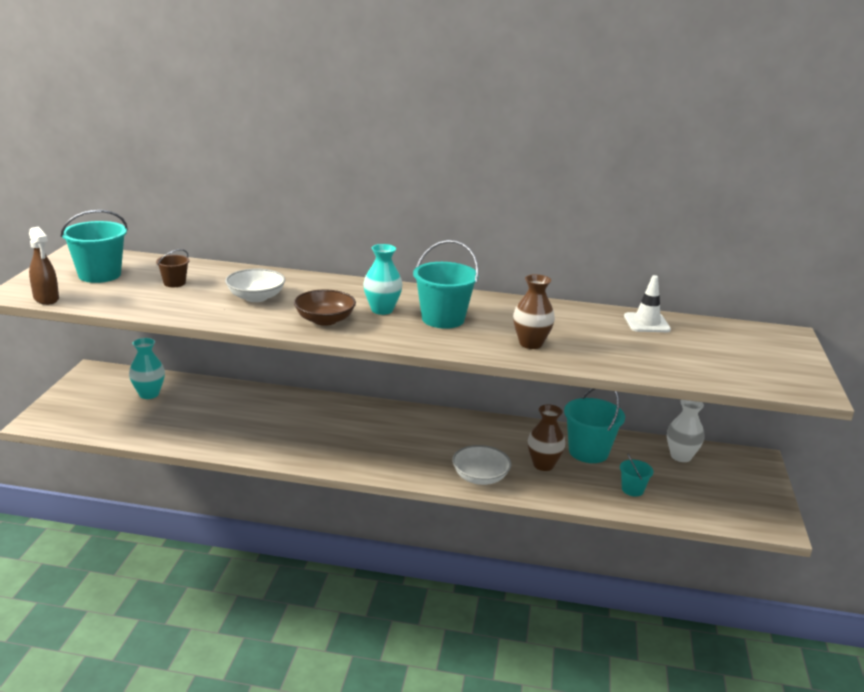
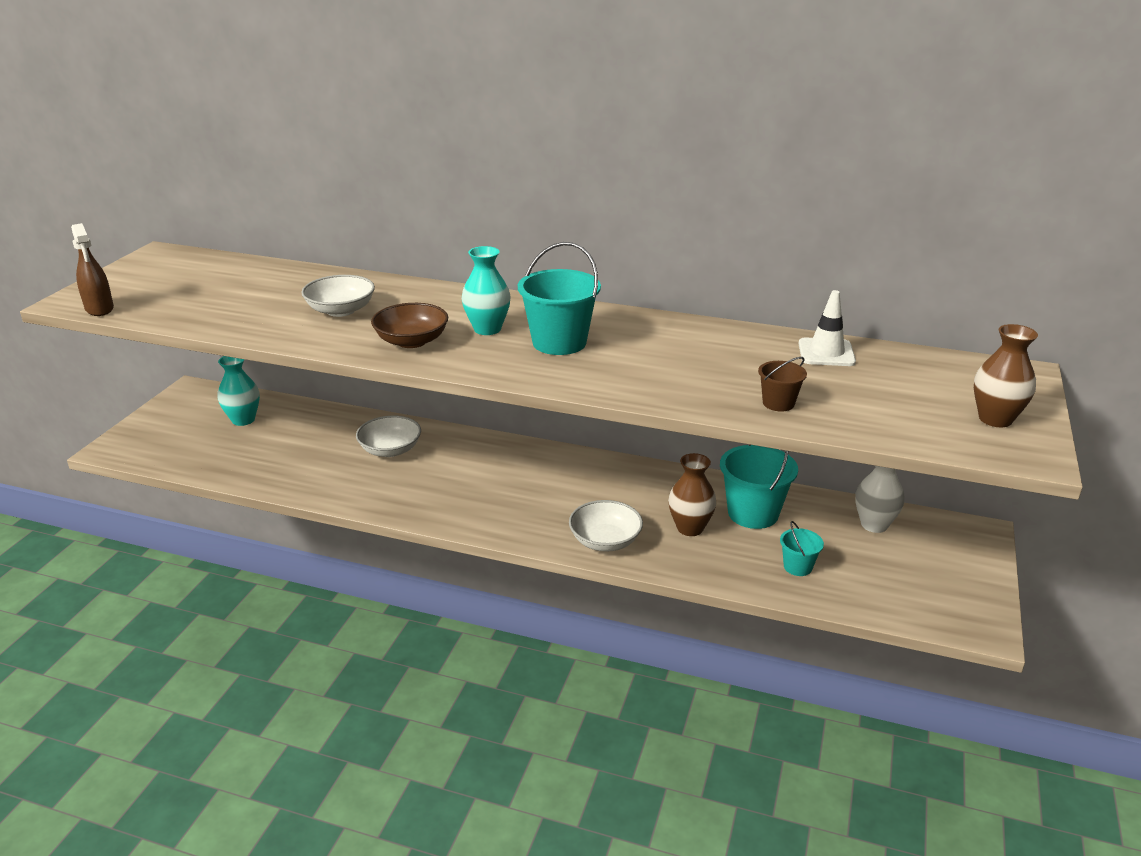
camera: 10 degrees right, 5 degrees up
(99, 275) = (172, 280): turquoise bucket -> none
(174, 283) = (253, 291): brown bucket -> brown bucket (778, 403)
(284, 414) = (390, 450): none -> white bowl
(530, 343) = (660, 378): brown vase -> brown vase (995, 419)

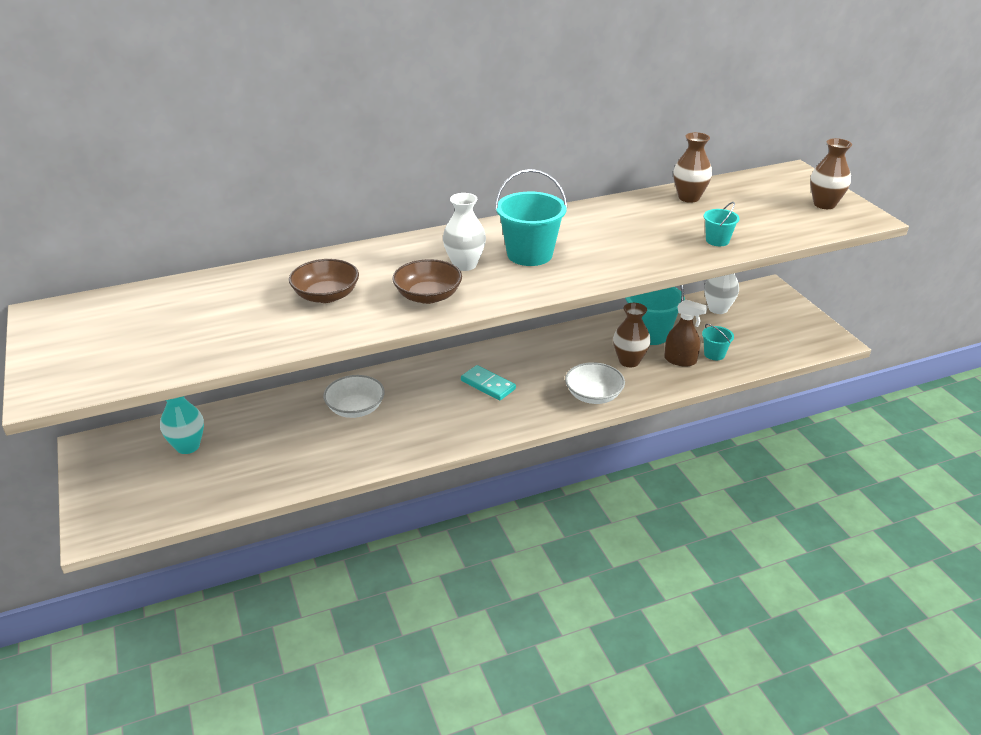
camera: 40 degrees left, 5 degrees up
(99, 309) = (92, 386): brown spray bottle -> brown spray bottle (680, 360)
(341, 310) = (326, 295): white bowl -> brown bowl
(487, 329) = (464, 265): turquoise vase -> white vase
(522, 483) = (488, 385): none -> turquoise domino
(778, 403) = (717, 240): brown bucket -> turquoise bucket
(826, 353) = (689, 197): white traffic cone -> brown vase

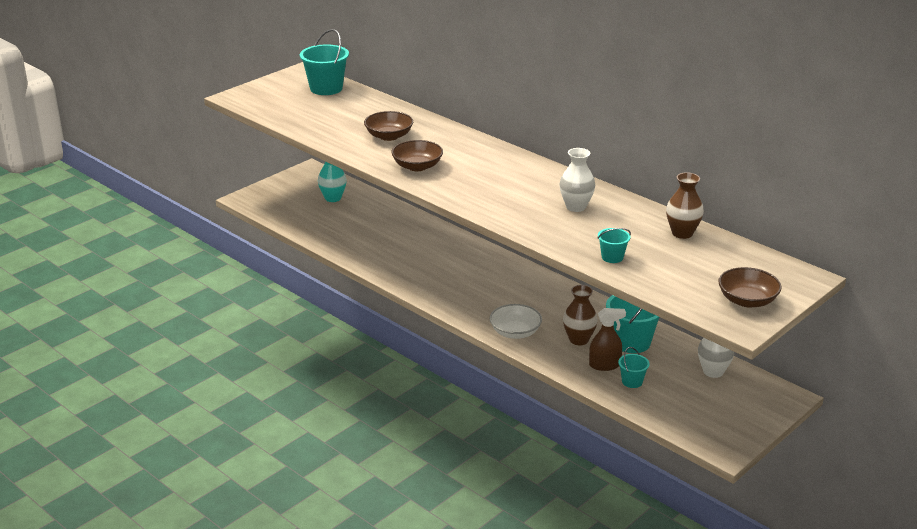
camera: 65 degrees right, 5 degrees down
(355, 408) = (415, 240): white bowl -> none
(464, 265) = (470, 168): white vase -> white vase (576, 207)
(488, 385) = (487, 283): turquoise domino -> none
(529, 254) = (509, 187): turquoise bucket -> turquoise bucket (326, 88)
(680, 360) = (604, 365): brown spray bottle -> brown spray bottle turned 90 degrees counterclockwise
(824, 204) = (747, 300): brown vase -> brown bowl

